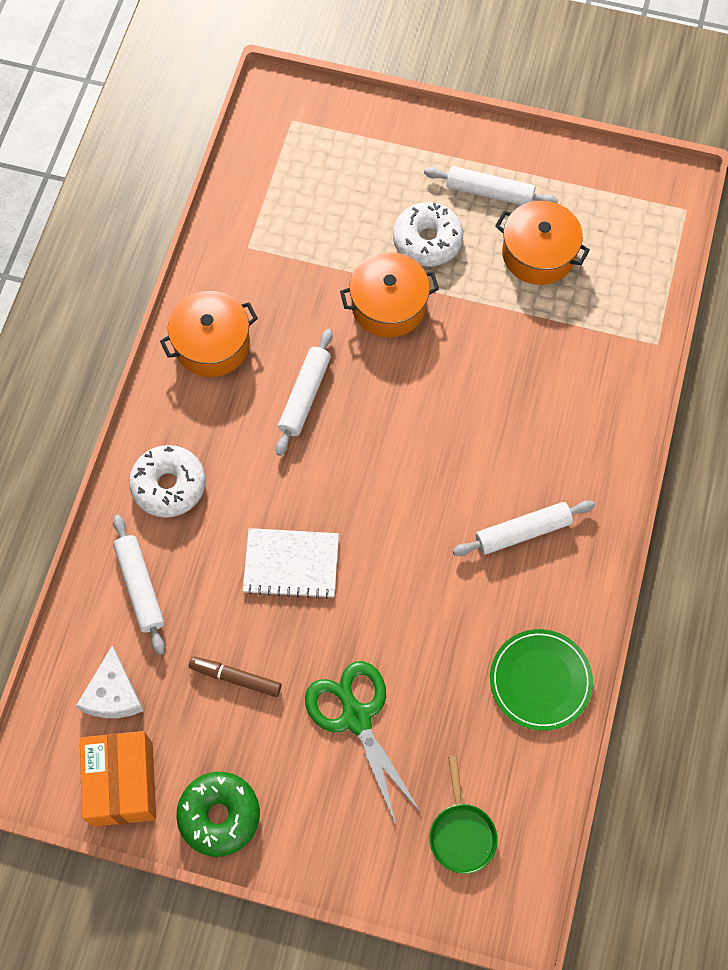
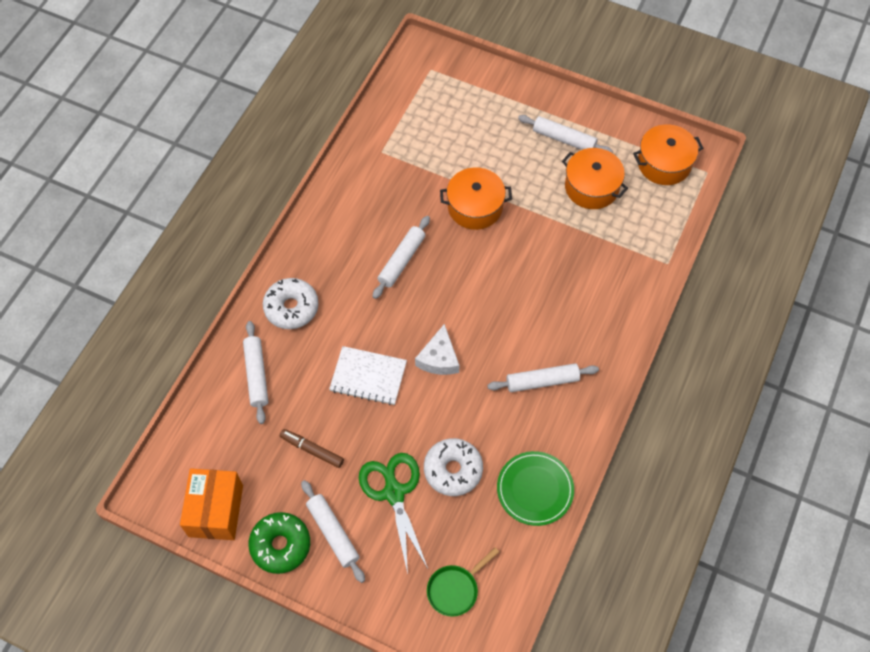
camera: 10 degrees right, 5 degrees down
(113, 694) = (222, 446): white cheese -> white cheese (439, 358)
(212, 344) = (342, 215): orange pot -> orange pot (664, 163)
(286, 786) = (333, 533): none -> white rolling pin
(427, 241) = (512, 166): white donut -> white donut (453, 470)
(461, 833) = (455, 589): green pan -> green pan turned 45 degrees clockwise

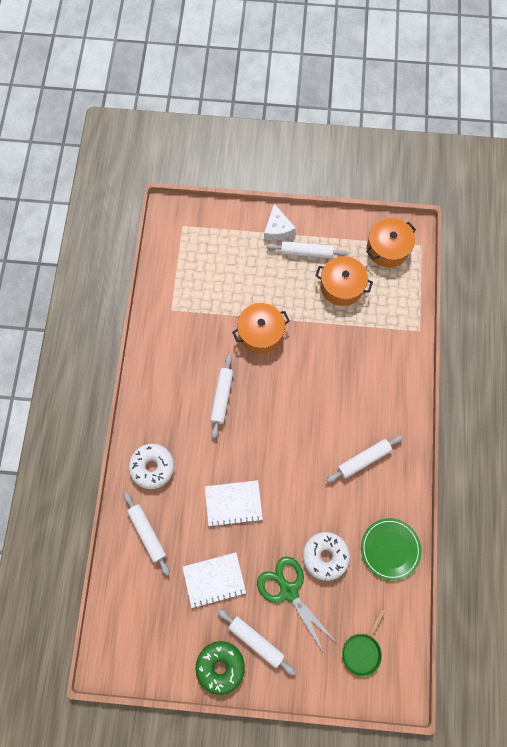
camera: 20 degrees left, 10 degrees up
(216, 510) = (160, 657): orange box -> none
(312, 450) = (214, 579): brown marker -> white notebook
(439, 358) = (280, 469): white cheese -> white cheese (277, 229)

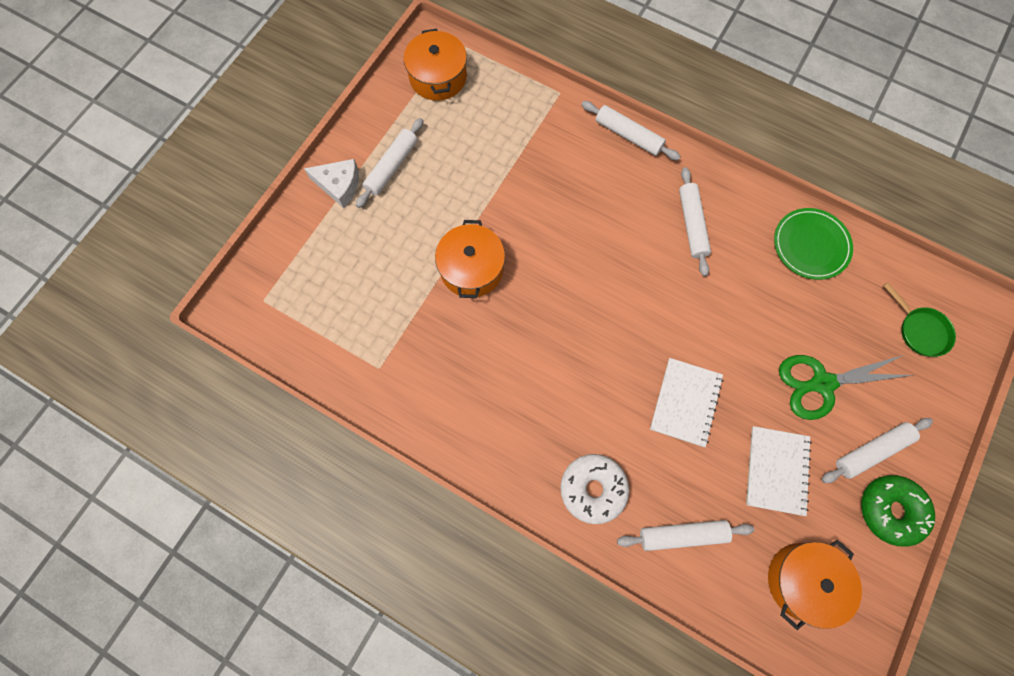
camera: 65 degrees left, 0 degrees up
(222, 397) = (536, 355): white rolling pin -> white rolling pin (628, 135)
(325, 556) = (794, 321): white donut -> none
(341, 286) = (459, 148): orange pot -> orange pot (803, 581)

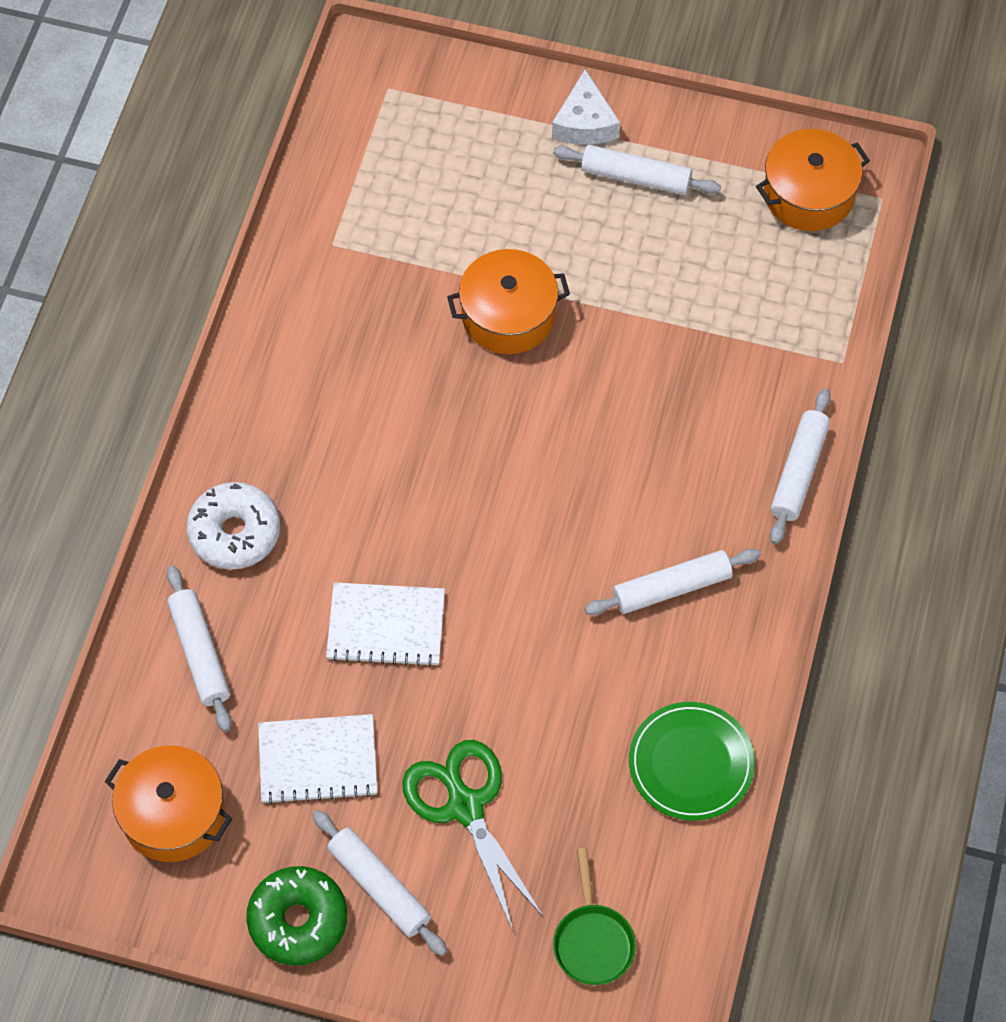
camera: 75 degrees right, 10 degrees down
(920, 330) = (593, 941): green pan -> green pan turned 45 degrees counterclockwise

